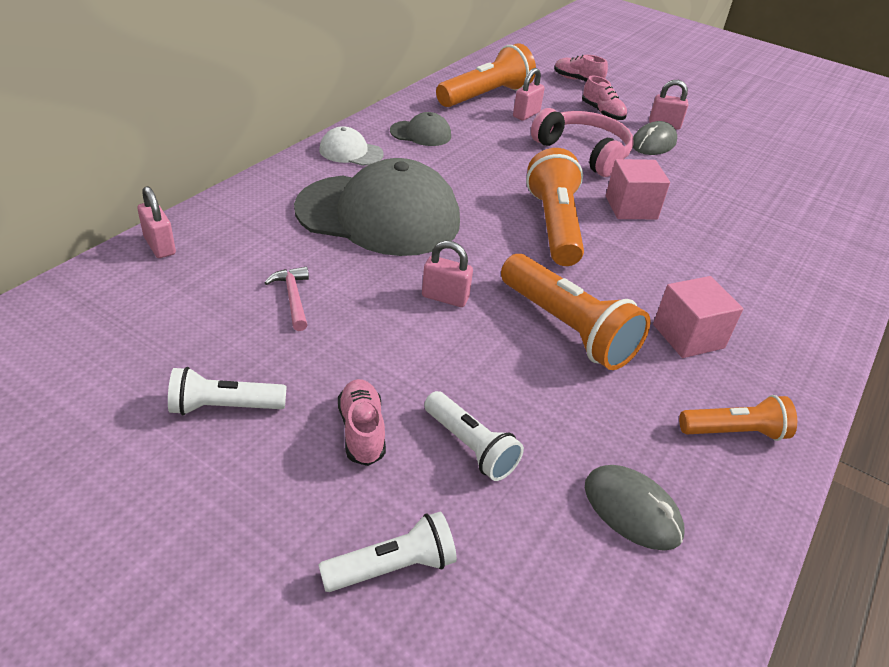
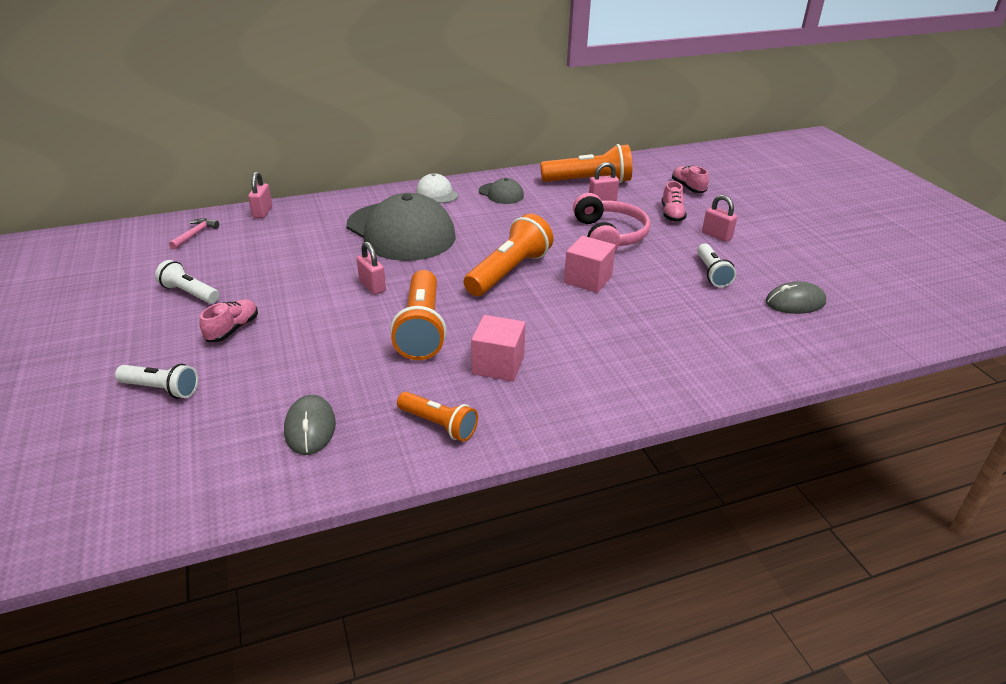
camera: 40 degrees right, 5 degrees down
(293, 298) = (290, 257): pink hammer -> pink hammer (195, 234)
(470, 446) = (273, 360): white flashlight -> white flashlight (712, 273)
(653, 143) = (683, 245): grey mouse -> grey mouse (795, 302)

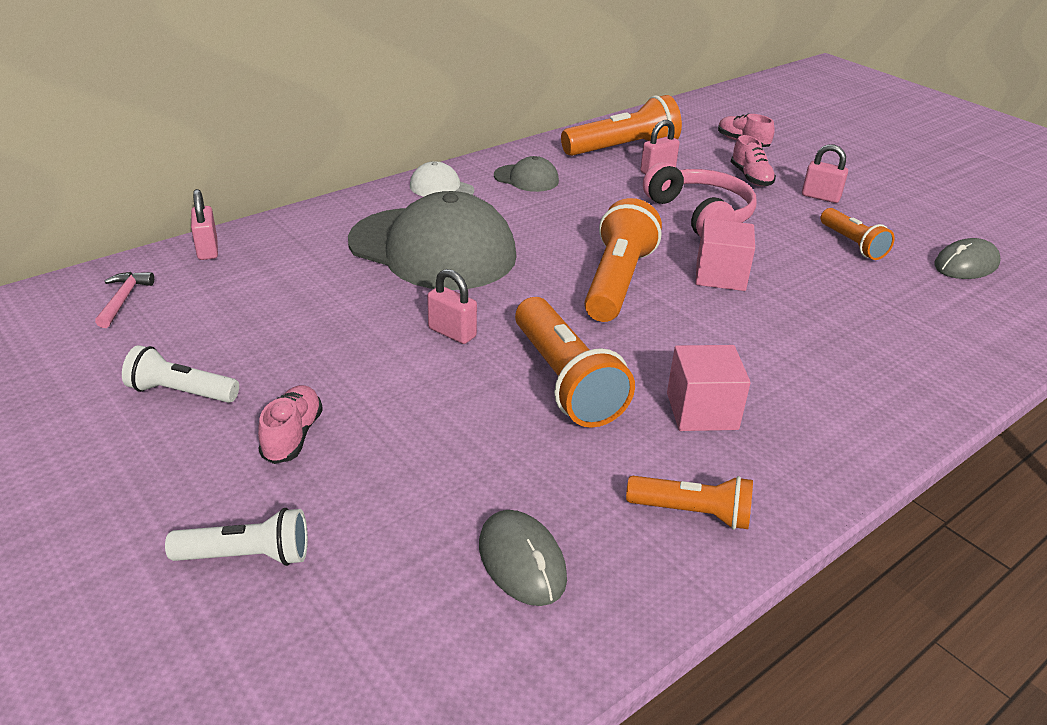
camera: 20 degrees left, 0 degrees up
(712, 273) = (852, 244): white flashlight -> orange flashlight

